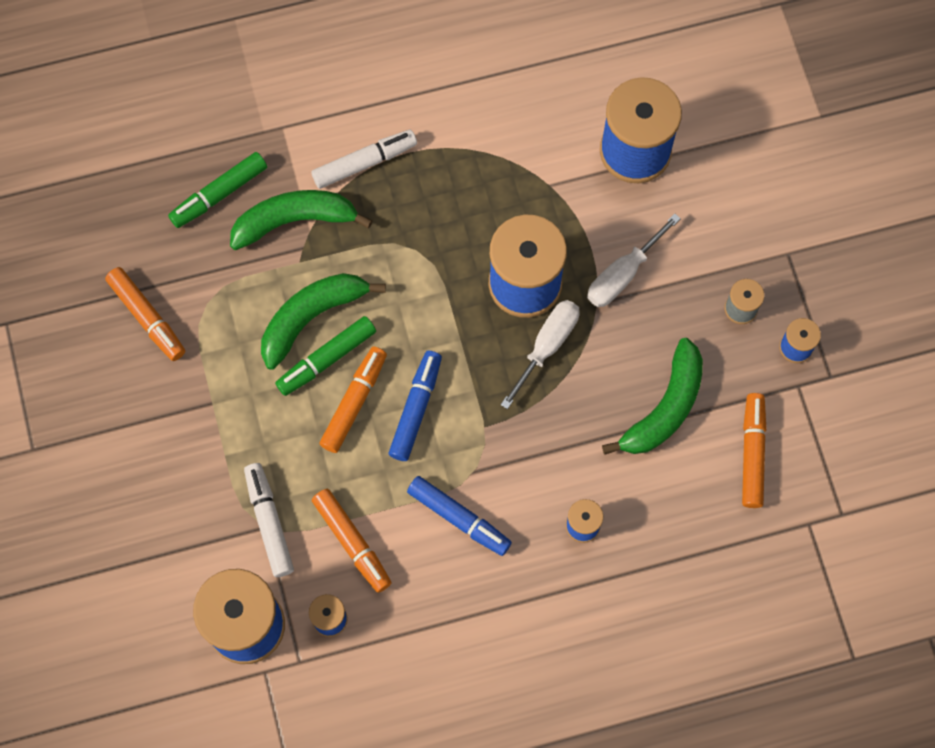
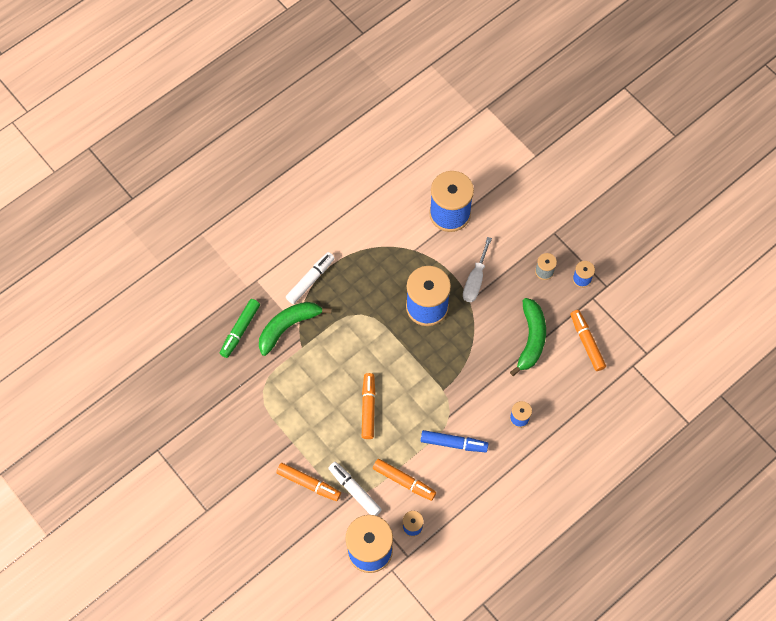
camera: 25 degrees left, 5 degrees down
(147, 317) = (234, 412): orange marker -> orange marker (309, 484)
(312, 317) = (323, 373): green banana -> none
(326, 359) = (342, 392): green marker -> none
(416, 408) = (402, 396): blue marker -> none
(547, 346) = (454, 334): white screwdriver -> none

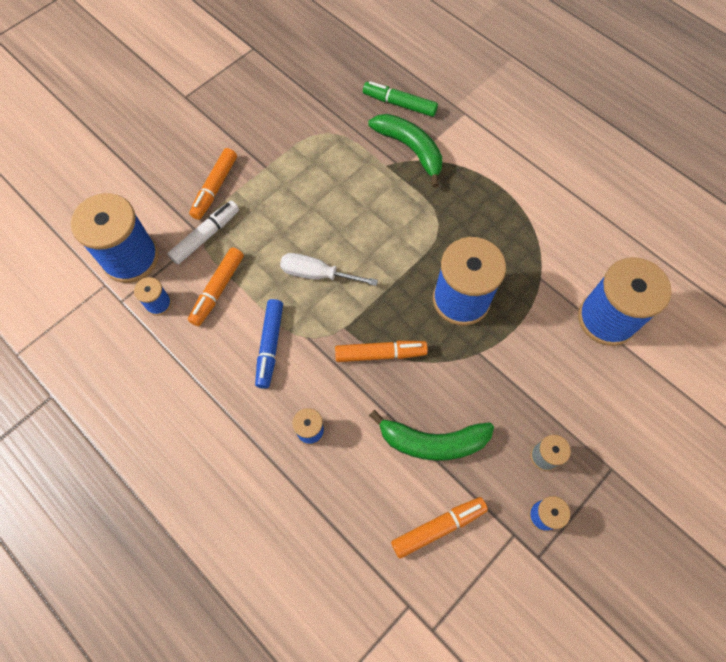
camera: 85 degrees right, 0 degrees up
(310, 280) = (475, 166): white marker -> none
(368, 408) = (313, 242): orange marker -> orange marker (380, 354)
(475, 280) = (511, 359): white screwdriver -> white screwdriver (317, 274)

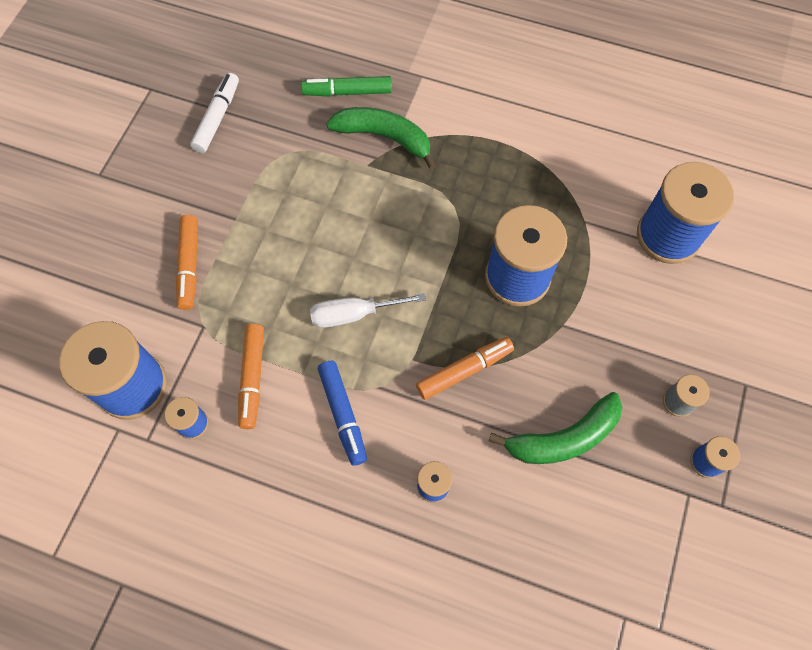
camera: 25 degrees left, 0 degrees up
(206, 236) = (207, 324): white marker -> white marker (217, 118)
(438, 527) = (613, 523): orange marker -> none

